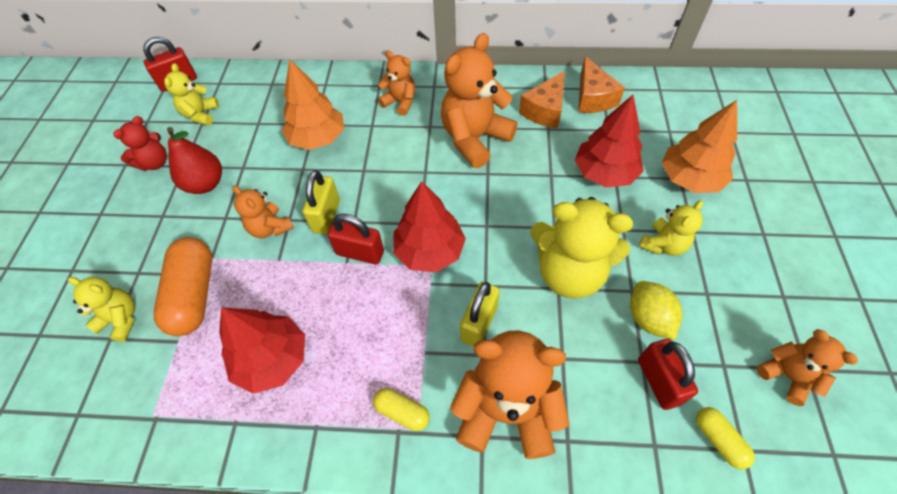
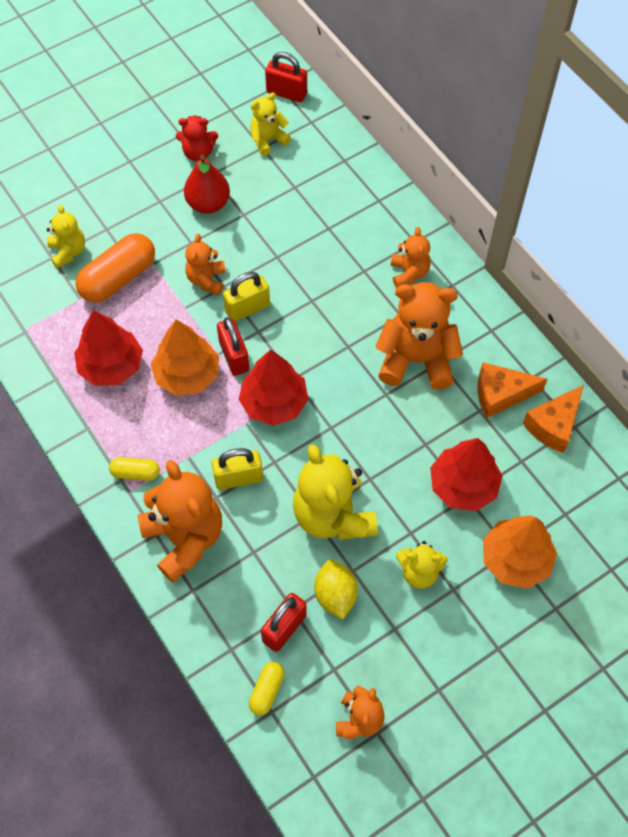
camera: 50 degrees right, 5 degrees up
(318, 138) = (316, 242): orange tree -> orange tree (187, 375)
(402, 412) = (135, 473): yellow capsule -> yellow capsule turned 75 degrees counterclockwise
(648, 318) = (335, 595): yellow lemon -> yellow lemon turned 45 degrees counterclockwise

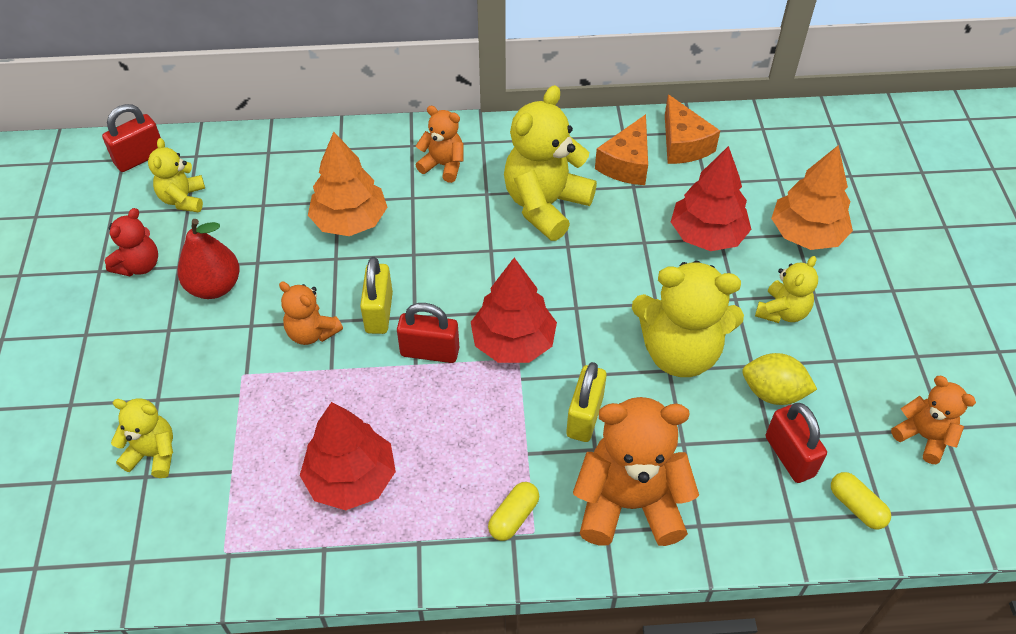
camera: 60 degrees left, 10 degrees down
(118, 278) = (237, 417): orange capsule -> none
(187, 375) = (420, 406): orange tree -> orange tree (350, 221)
(416, 359) = (545, 205): orange teddy bear -> yellow teddy bear

